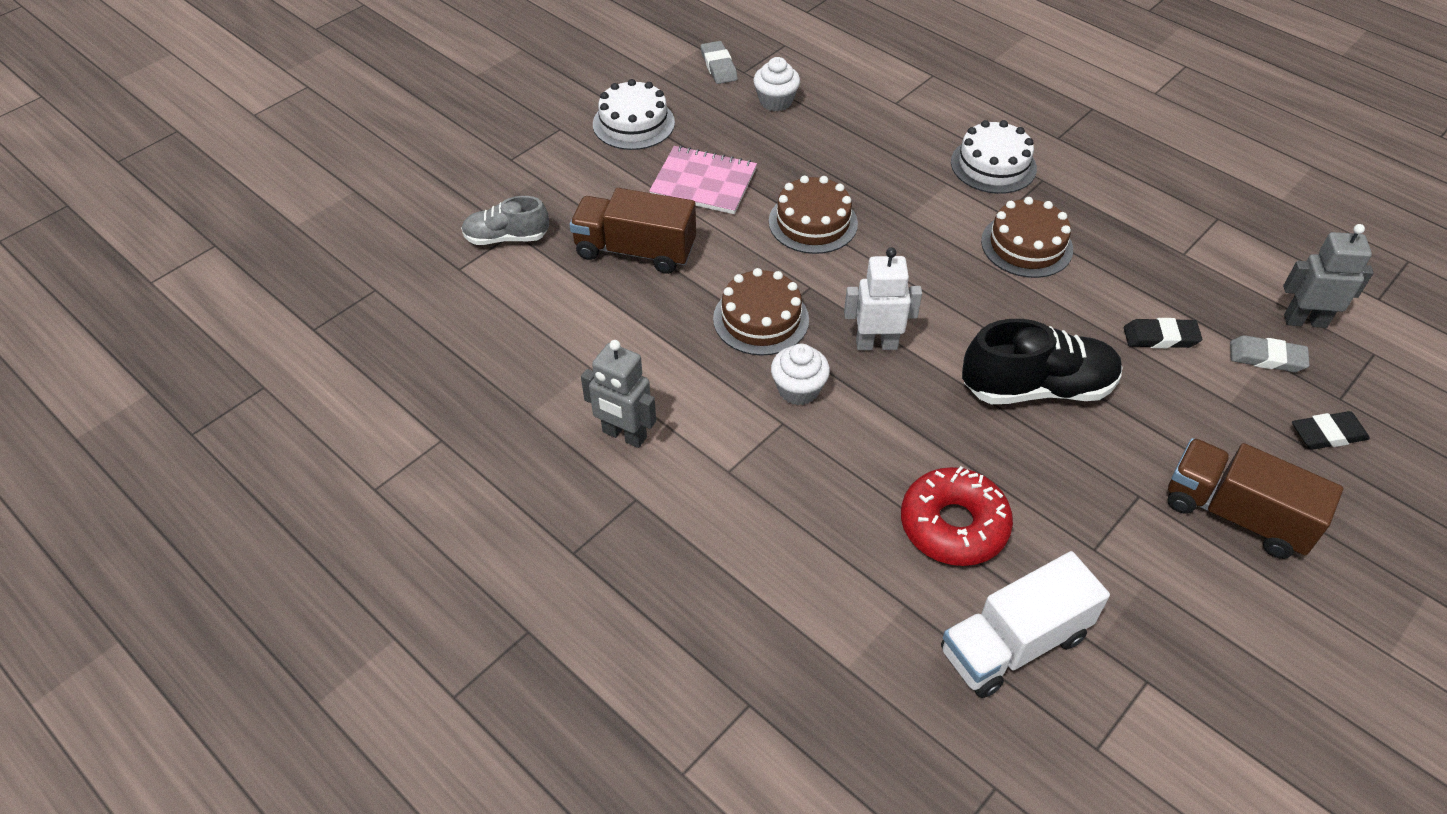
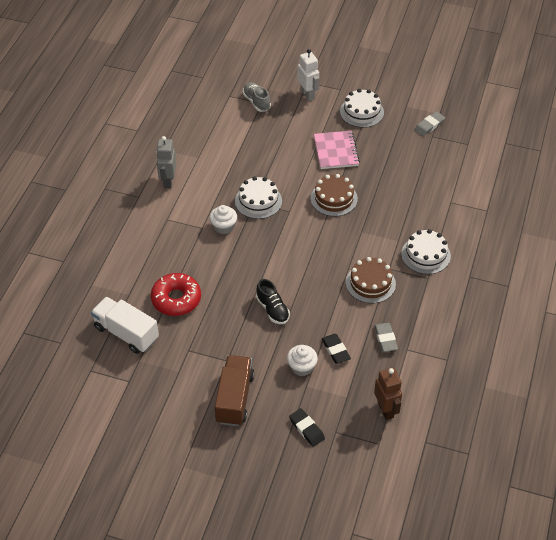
camera: 65 degrees right, 0 degrees up
(635, 251) = (275, 145): brown truck -> none
(761, 319) = (258, 201): brown cake -> white cake
(775, 101) = (416, 156): white cupcake -> white cupcake (302, 367)
(876, 344) = (266, 245): white robot -> white robot (308, 94)
(1037, 388) = (272, 309): black shoe -> black shoe, size x0.61
(1266, 358) = (347, 396): grey eraser -> grey eraser (385, 339)
(1305, 321) = (386, 410): grey robot -> brown robot

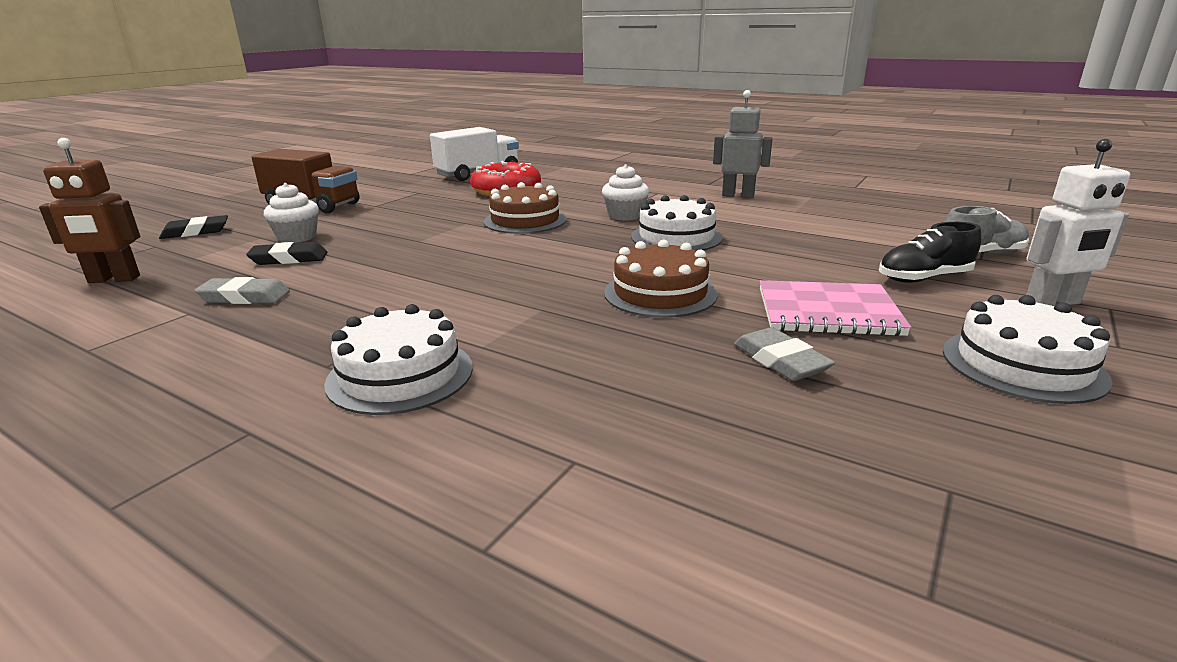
camera: 105 degrees right, 25 degrees down
(272, 309) = (427, 230): black shoe -> black shoe (923, 278)
(370, 283) = (392, 300): brown cake -> brown cake (525, 220)
(429, 125) = (1022, 495): grey eraser -> grey eraser (780, 361)

